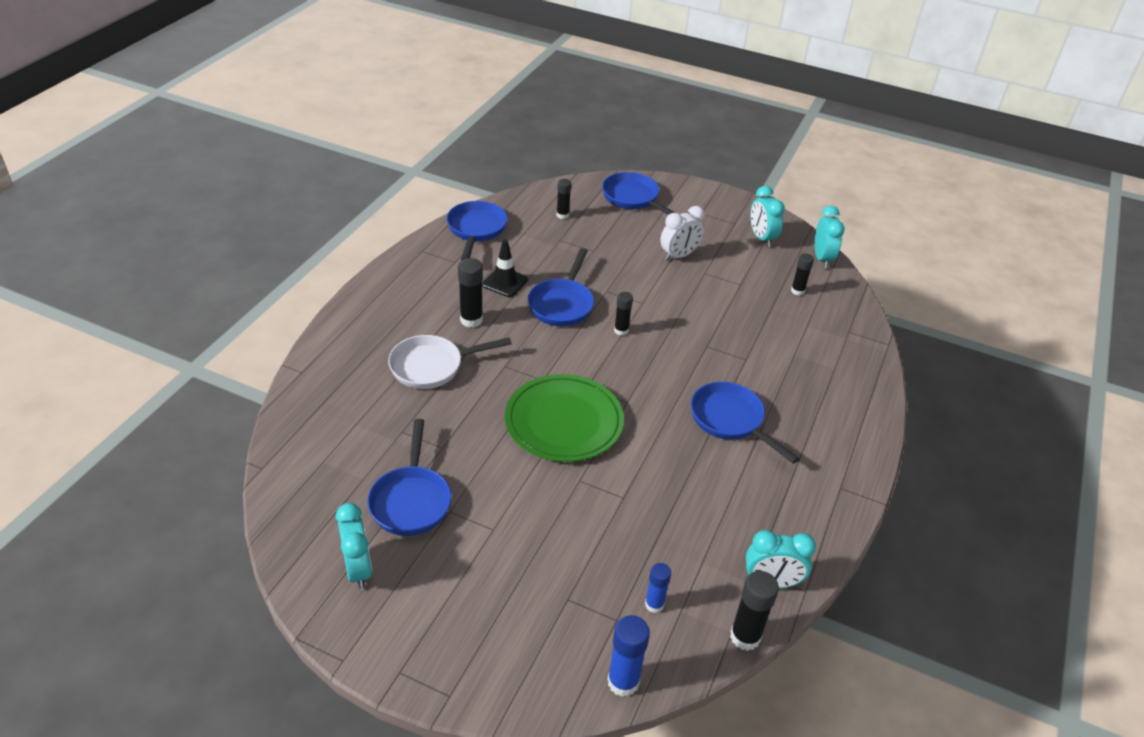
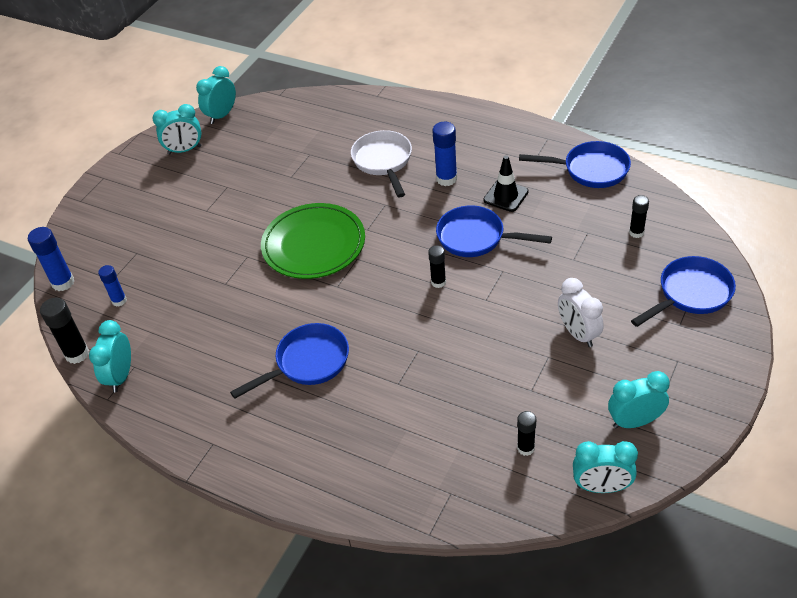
camera: 100 degrees right, 5 degrees up
(288, 531) = (222, 115): none -> turquoise clock
(411, 500) = (240, 166): blue pan -> none
(471, 320) = (446, 179): black glue stick -> blue glue stick

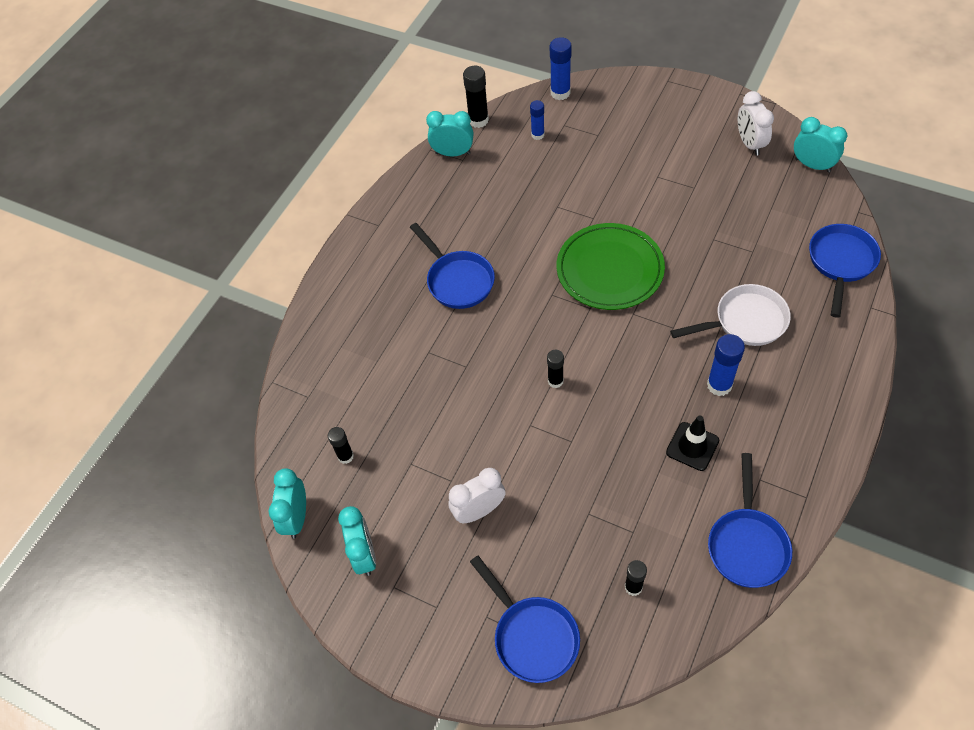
camera: 90 degrees right, 10 degrees up
(184, 150) = (749, 144): turquoise clock -> white clock
(476, 238) = (622, 416): blue pan -> blue pan (841, 263)

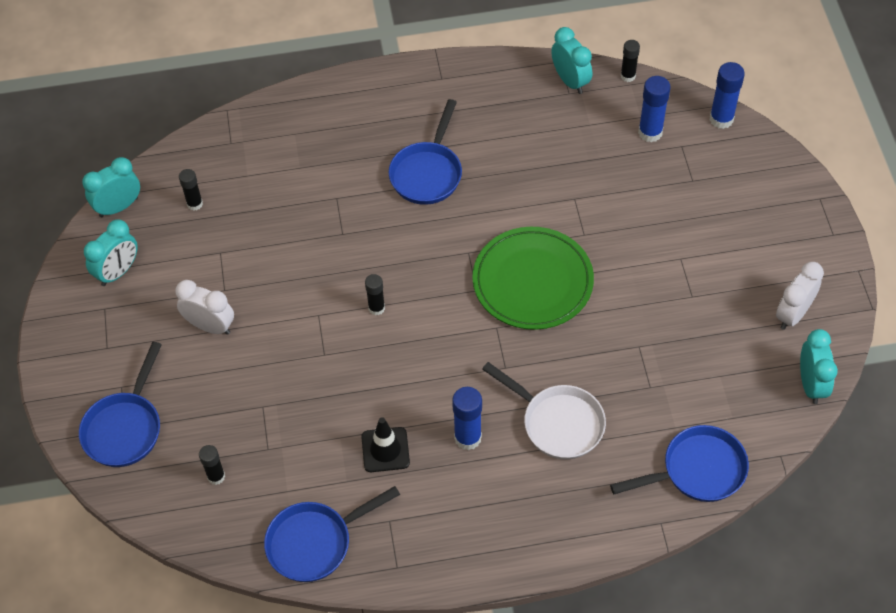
camera: 50 degrees right, 0 degrees up
(478, 120) = (628, 76): black glue stick -> black glue stick, size x0.64
(537, 135) = (650, 132): blue glue stick -> blue glue stick, size x1.55

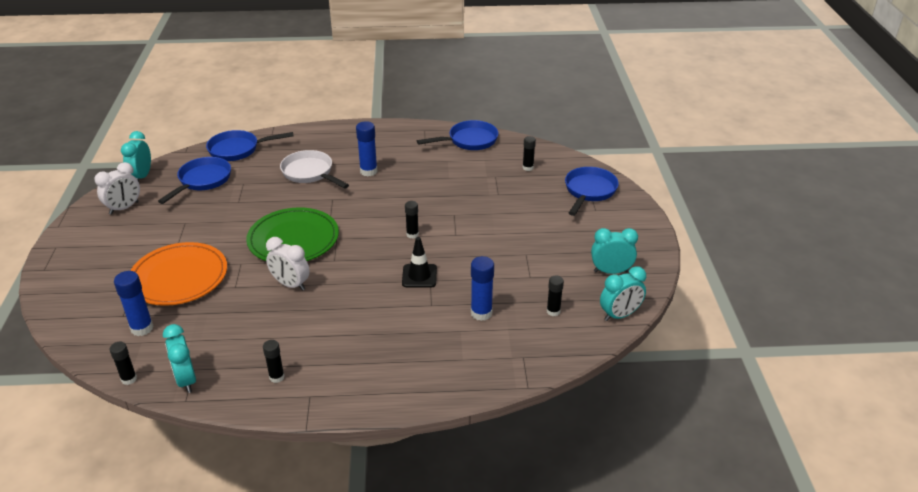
camera: 175 degrees left, 20 degrees down
(118, 272) = (611, 271): turquoise clock -> turquoise clock turned 45 degrees clockwise
(210, 326) = (535, 235): white clock -> white clock (290, 284)
(385, 450) = (421, 170): black traffic cone -> black traffic cone (419, 276)
(427, 173) = (349, 315): blue pan -> blue pan (202, 181)
(481, 93) = (277, 377): none -> black glue stick
(648, 204) = (179, 277): none -> orange plate
(721, 119) = (72, 333): blue glue stick -> blue glue stick (481, 313)

